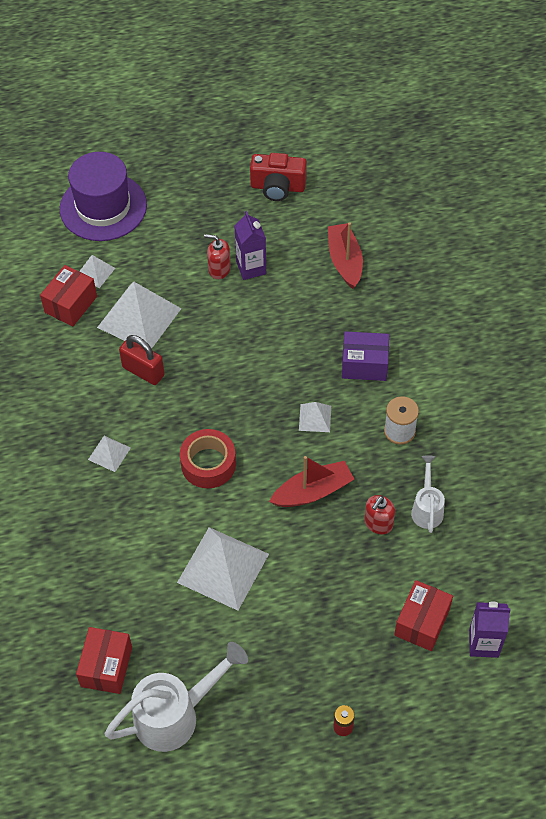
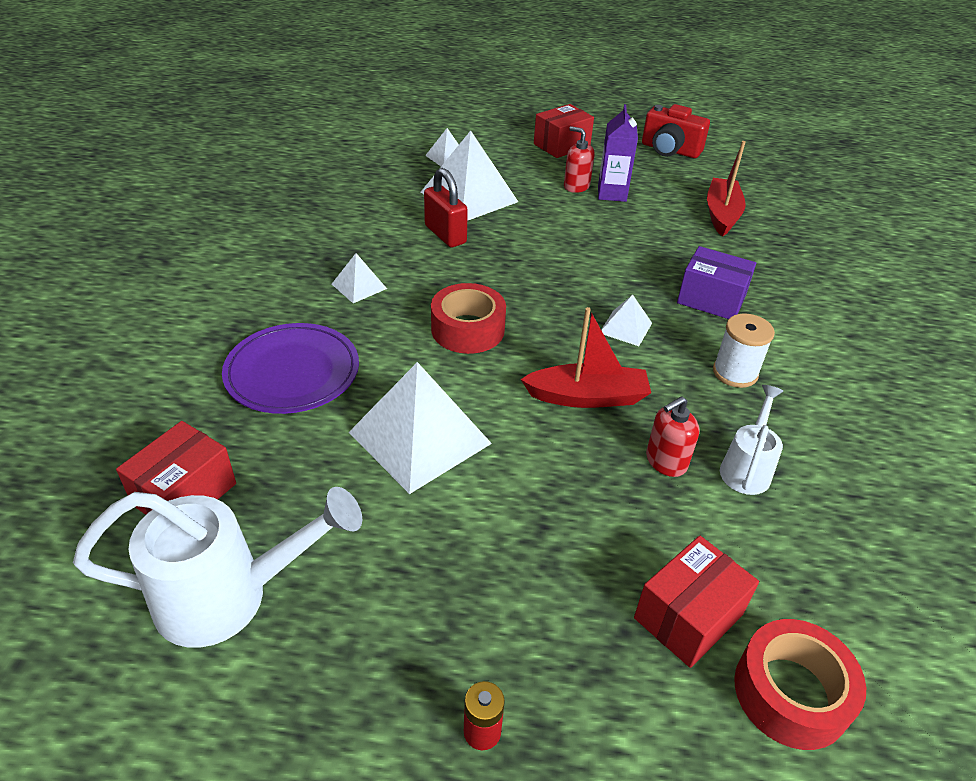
camera: 20 degrees right, 15 degrees down
(71, 304) = (406, 171): red box -> red box (561, 145)
(103, 207) = (485, 122): purple hat -> none
(112, 551) = (292, 372): none -> purple plate
(483, 643) = (791, 693): purple carton -> red tape

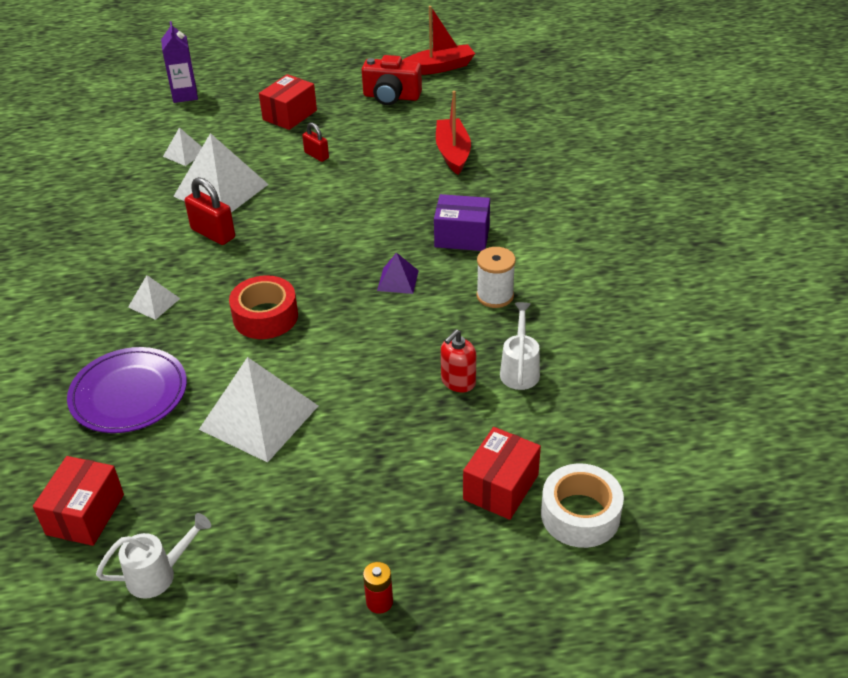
camera: 15 degrees left, 0 degrees up
(230, 596) = (159, 574): white watering can -> white watering can, size x0.56
(576, 186) = (316, 155): red soap dispenser -> red padlock
(587, 397) = (383, 347): red boat -> red boat (439, 68)
(612, 193) = (351, 155): purple carton -> purple carton (185, 95)
(625, 328) = (398, 280): white pyramid -> purple pyramid
(791, 693) = (580, 515): red tape -> white tape

